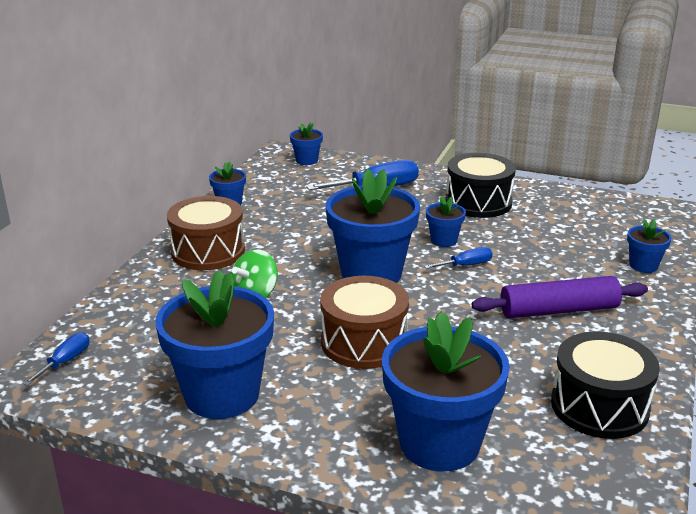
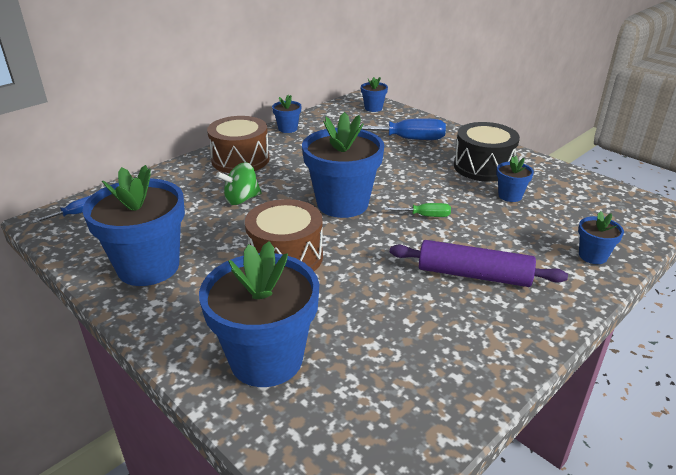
camera: 25 degrees right, 5 degrees up
(443, 240) = (425, 191): blue flower pot -> blue flower pot (510, 196)
(466, 265) = (425, 216): blue screwdriver -> green screwdriver
(599, 406) = (434, 374): black drum -> none

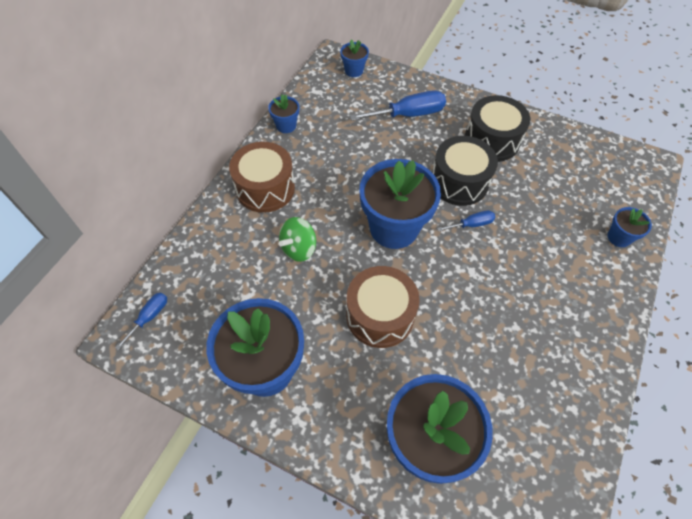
camera: 20 degrees left, 25 degrees up
(425, 216) = (471, 224): green screwdriver -> blue screwdriver
(430, 187) = (459, 182): none -> black drum
(474, 275) = (540, 289): purple rolling pin -> none
(510, 196) = (529, 176): blue flower pot -> none

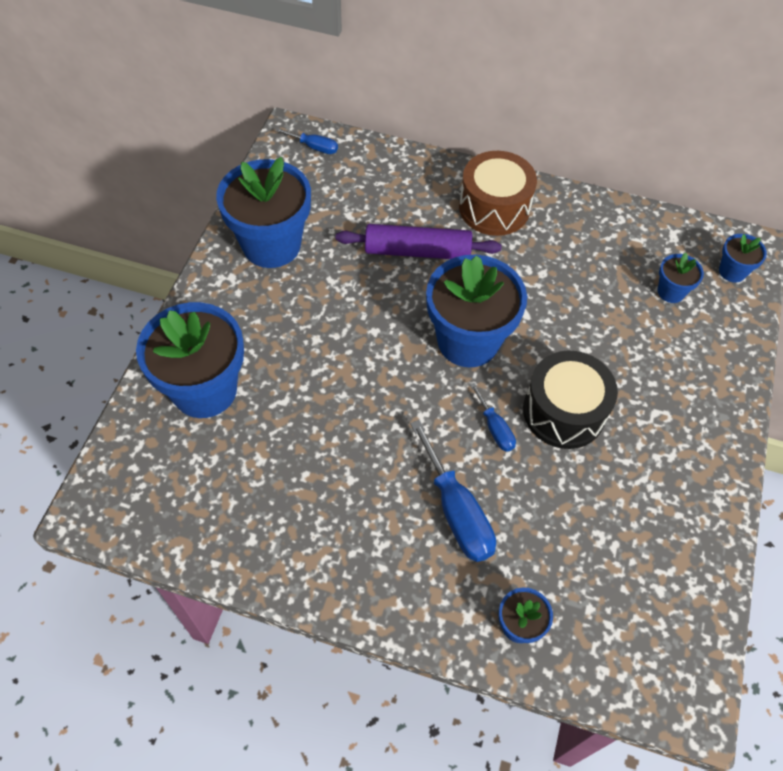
camera: 80 degrees right, 0 degrees up
(286, 126) = (599, 212): blue flower pot -> blue flower pot (671, 292)
(299, 248) = (417, 251): green spinning top -> purple rolling pin
(380, 315) = (344, 336): brown drum -> none
(408, 114) = (670, 344): blue screwdriver -> blue screwdriver (456, 511)
(491, 140) = (657, 453): black drum -> none

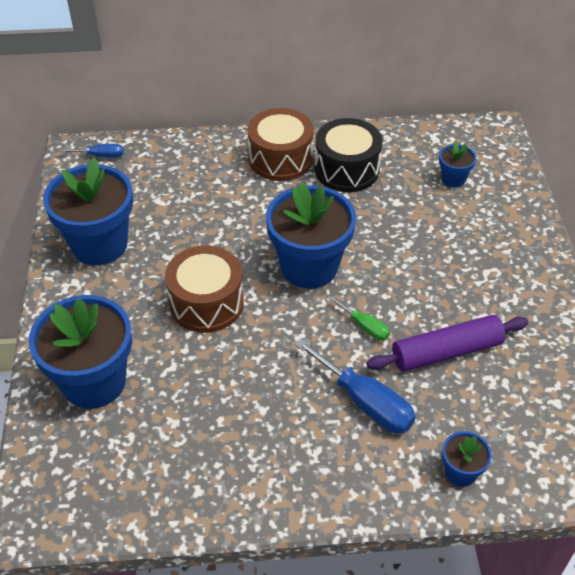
camera: 20 degrees left, 10 degrees down
(347, 344) = (206, 303): none -> brown drum
(417, 251) = (232, 211): purple rolling pin -> purple rolling pin (446, 352)
(495, 428) = (365, 327): blue screwdriver -> green screwdriver
(563, 412) = (414, 295): black drum -> black drum (346, 169)
(732, 271) = (492, 150): blue flower pot -> none

